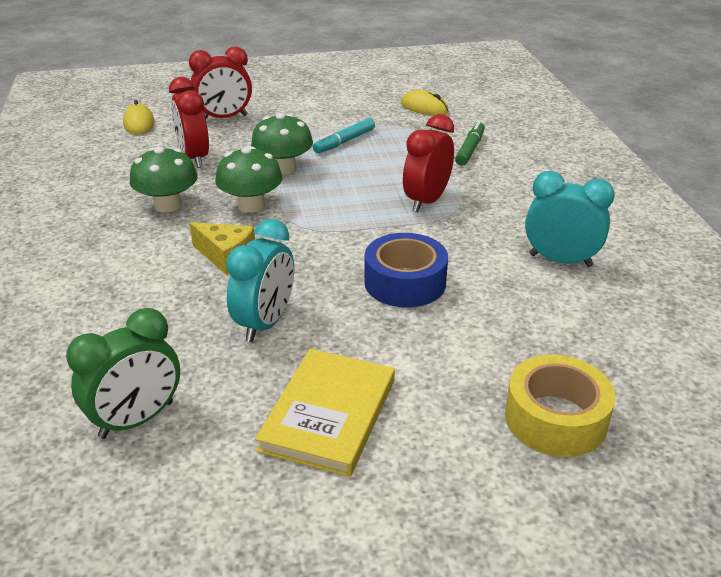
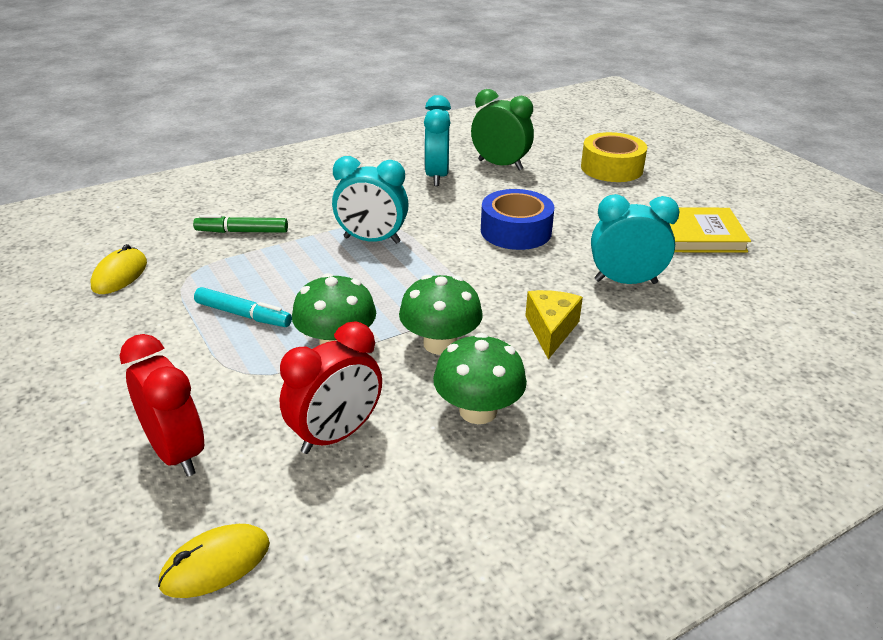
camera: 110 degrees left, 0 degrees up
(137, 420) = (782, 307): green clock -> green clock (500, 165)
(426, 201) = (372, 240): red clock -> turquoise clock

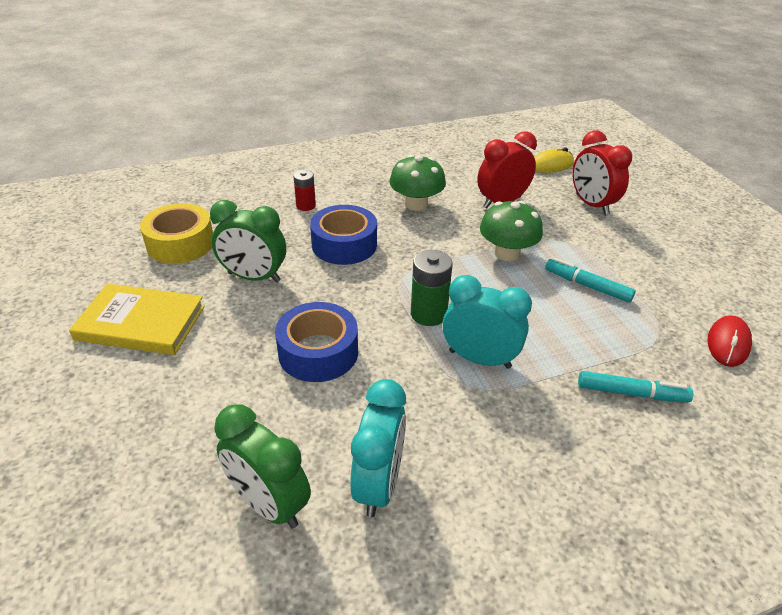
camera: 170 degrees left, 5 degrees up
(120, 275) = (728, 343): yellow mouse -> red mouse
(242, 232) = (631, 393): green marker -> turquoise marker
(425, 268) = (428, 314): none -> green battery
(440, 344) = (430, 245): green mushroom -> none
(551, 330) = (344, 245): yellow cheese -> blue tape
(611, 168) = (105, 468): yellow tape -> yellow tape (180, 243)
(625, 281) = (254, 277): turquoise clock -> green clock
(643, 384) = (306, 206): none -> red battery

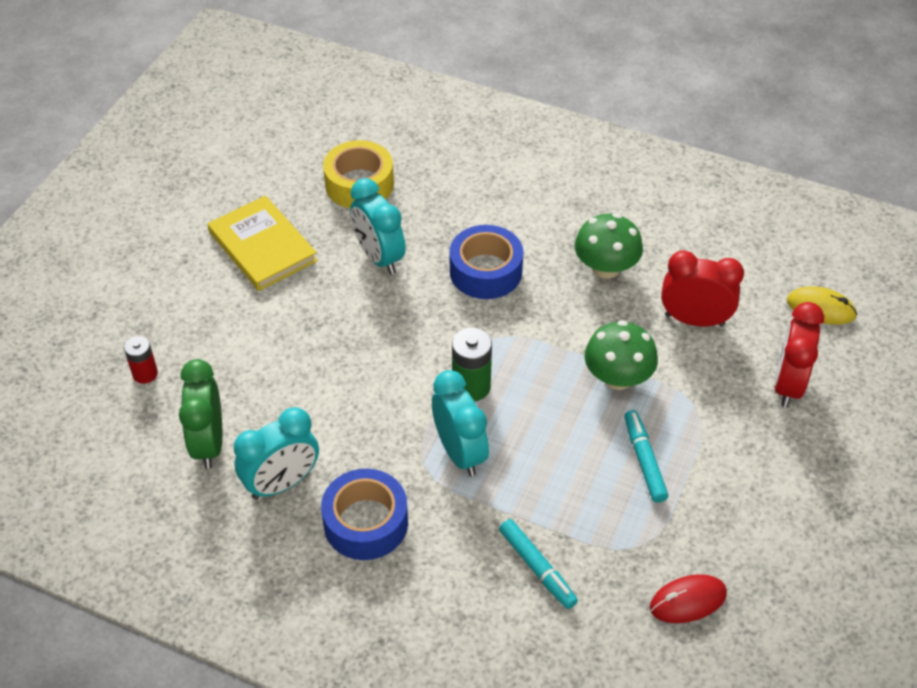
camera: 45 degrees right, 10 degrees up
(254, 277) = (379, 257): green clock -> turquoise clock
(306, 206) = (502, 205): red battery -> red battery (145, 374)
(318, 352) = (352, 359): blue tape -> blue tape (366, 523)

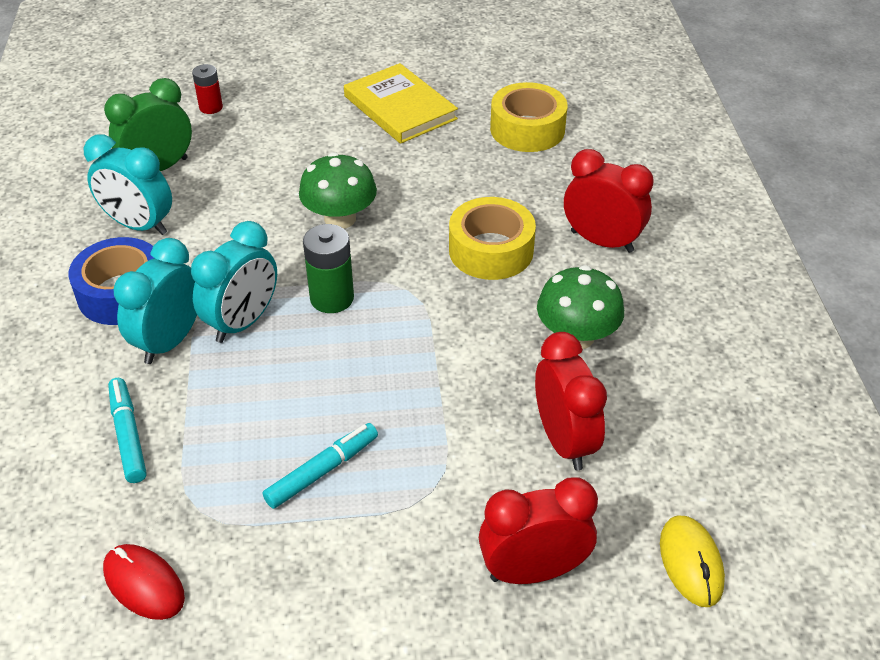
camera: 60 degrees right, 5 degrees down
(262, 246) = (400, 107): yellow book -> yellow book turned 60 degrees counterclockwise
(379, 257) = (447, 176): turquoise clock -> turquoise clock (170, 341)
(485, 271) = (491, 250): blue tape -> yellow tape
(521, 208) = (602, 241): none -> red clock
(537, 568) = (128, 435): turquoise marker -> turquoise marker turned 135 degrees clockwise
(617, 377) = (425, 405): green mushroom -> green mushroom (340, 218)

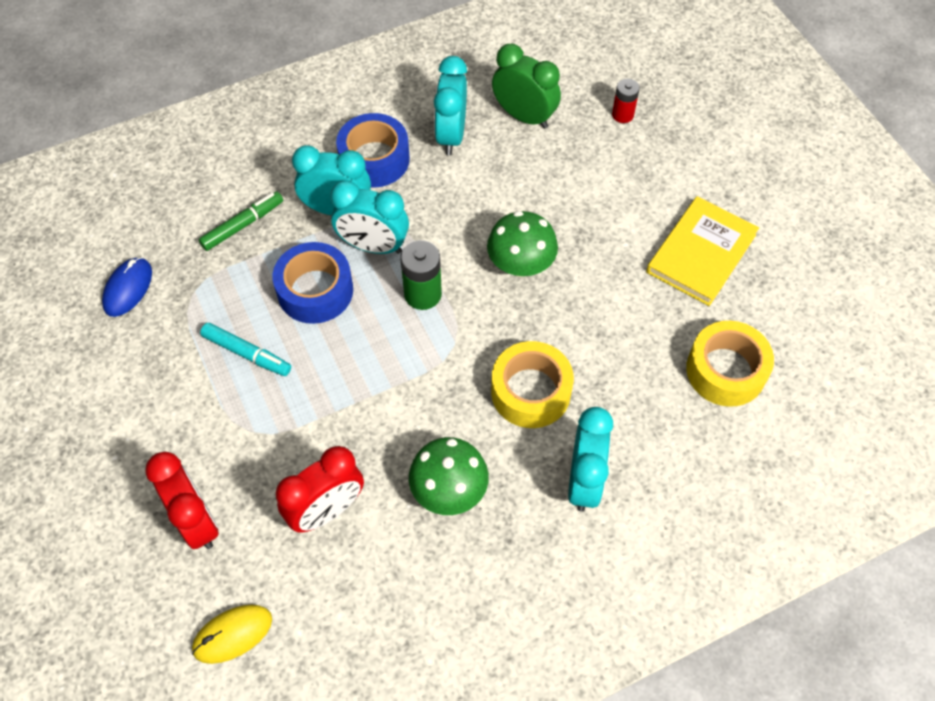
camera: 70 degrees right, 15 degrees up
(128, 435) = (243, 225): turquoise marker -> green marker
(144, 584) = (128, 288): red mouse -> blue mouse
(271, 387) = (315, 291): none -> blue tape
(602, 241) = (584, 481): red clock -> turquoise clock

